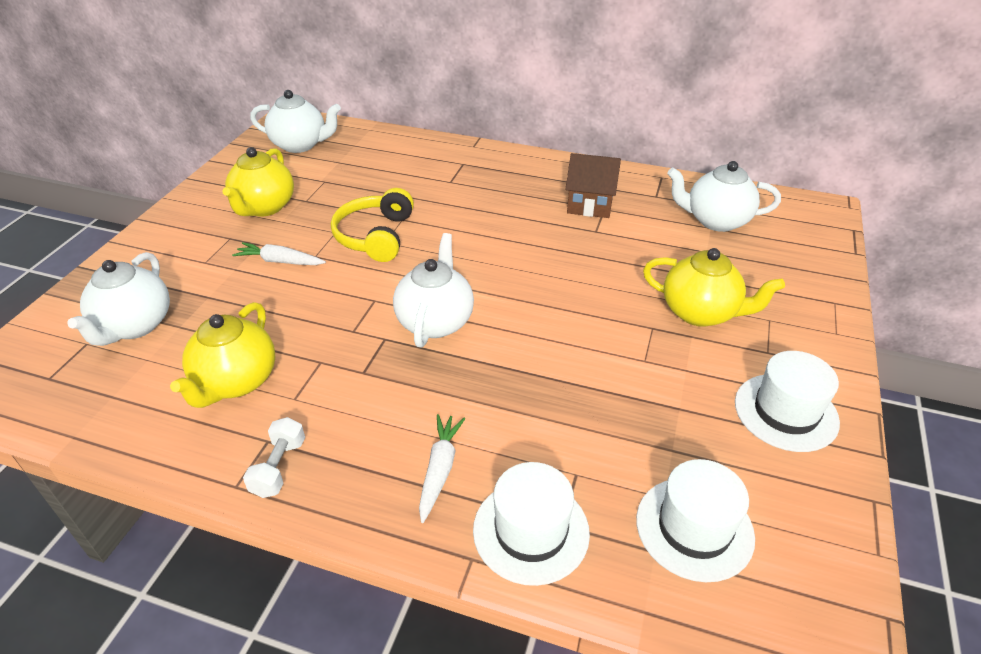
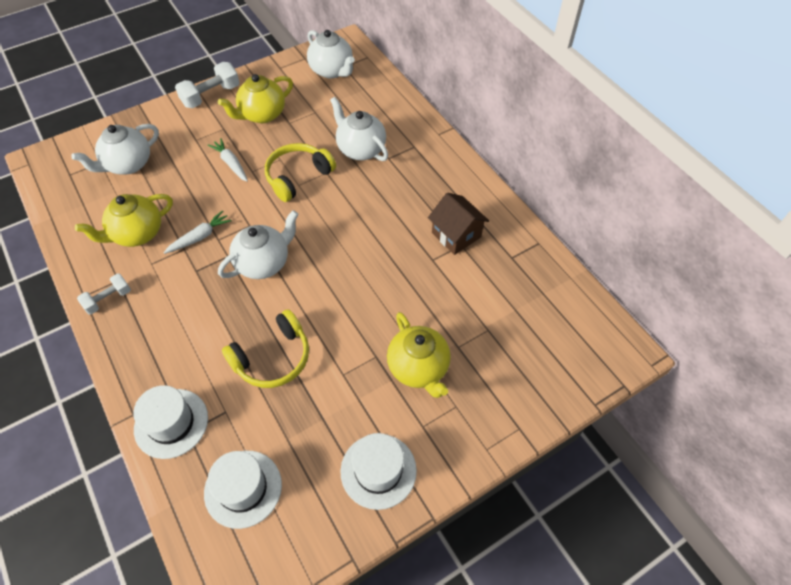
camera: 40 degrees right, 15 degrees up
(175, 218) = (211, 95): none -> white dumbbell
(439, 470) = (169, 357): white carrot -> white carrot (200, 237)
(558, 392) = (273, 358): none -> yellow headphones
(715, 221) = (527, 306): white teapot -> white teapot (360, 149)

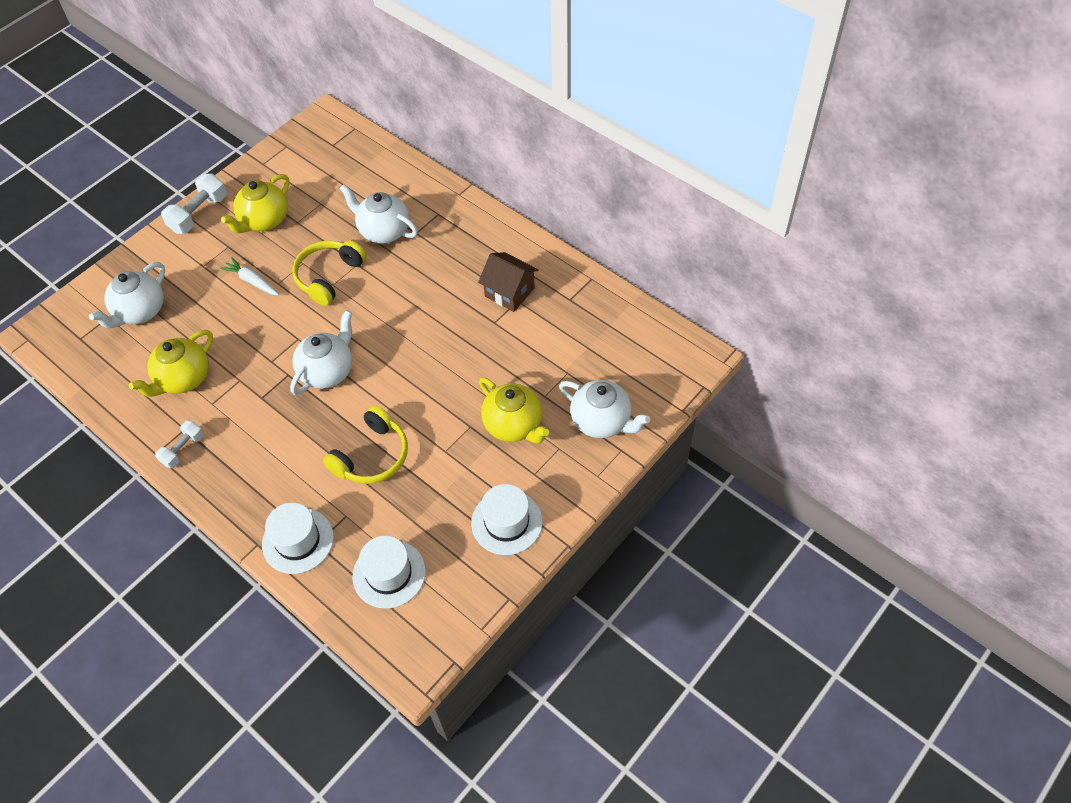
camera: 15 degrees left, 0 degrees up
(200, 237) = (251, 364): white carrot -> none
(332, 71) = (322, 153): white teapot -> white teapot (602, 421)

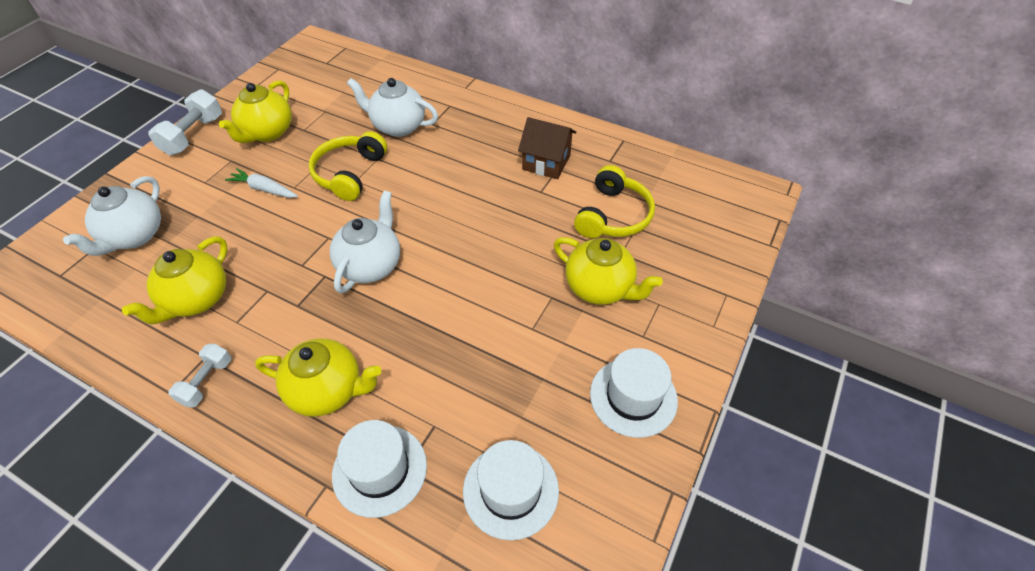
camera: 15 degrees left, 5 degrees down
(272, 473) = (328, 391): none -> yellow teapot
(372, 456) = (447, 348): yellow headphones -> yellow headphones (613, 215)
(602, 421) = (693, 269): white teapot -> none

